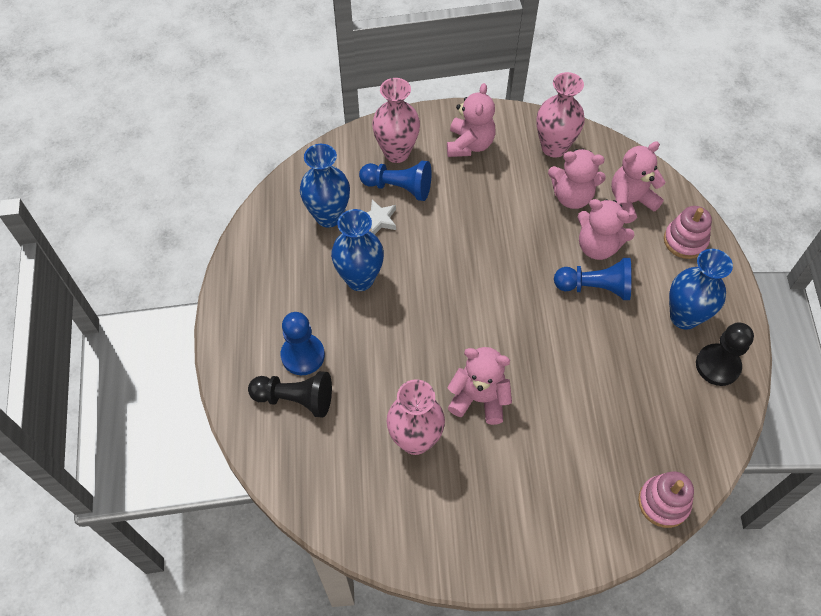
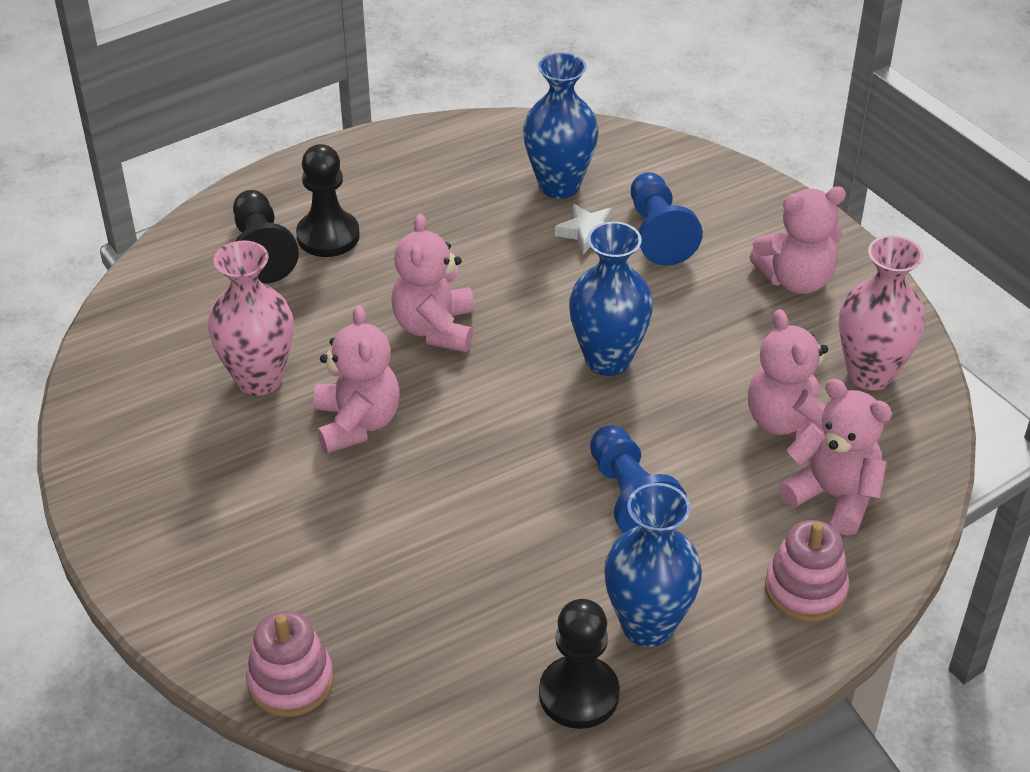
camera: 65 degrees right, 15 degrees down
(303, 355) = (328, 236): blue pawn -> black pawn
(360, 279) = (477, 247): blue vase -> blue vase (608, 360)
(396, 152) = (719, 212): pink vase -> none
(597, 246) = (712, 479): pink teddy bear -> pink teddy bear (435, 328)

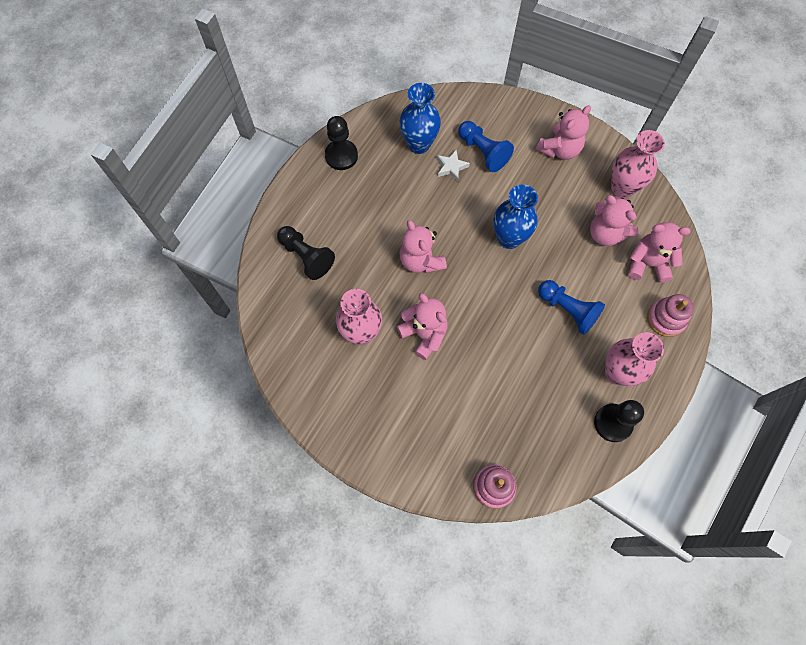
camera: 30 degrees left, 25 degrees up
(328, 236) = (331, 231): black pawn -> black pawn (341, 156)
(647, 625) = (617, 373): blue vase -> pink vase

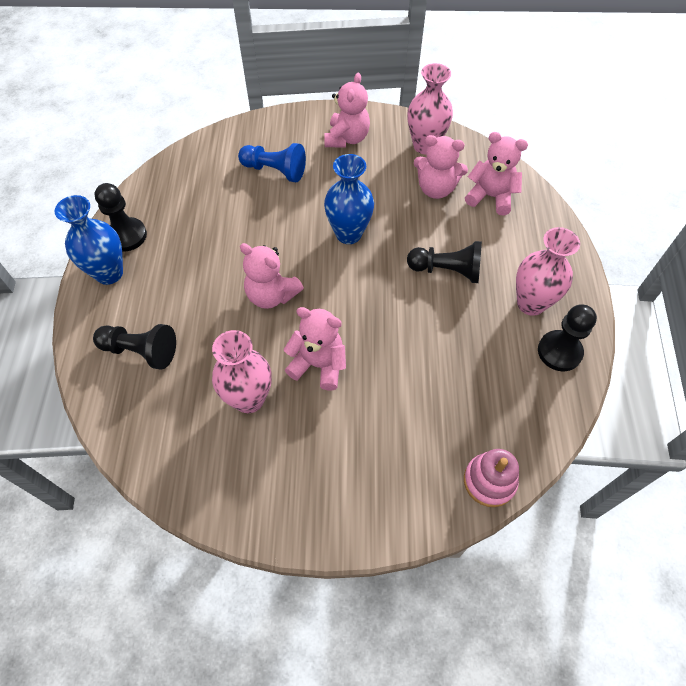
camera: 30 degrees left, 10 degrees down
(419, 144) = (205, 191): blue vase -> blue vase (109, 273)
(451, 167) = (251, 197): white star -> none
(568, 310) = (447, 270): blue pawn -> black pawn
(647, 264) = (490, 197): pink teddy bear -> pink teddy bear turned 45 degrees clockwise
(666, 319) = (539, 235): pink stacking toy -> none

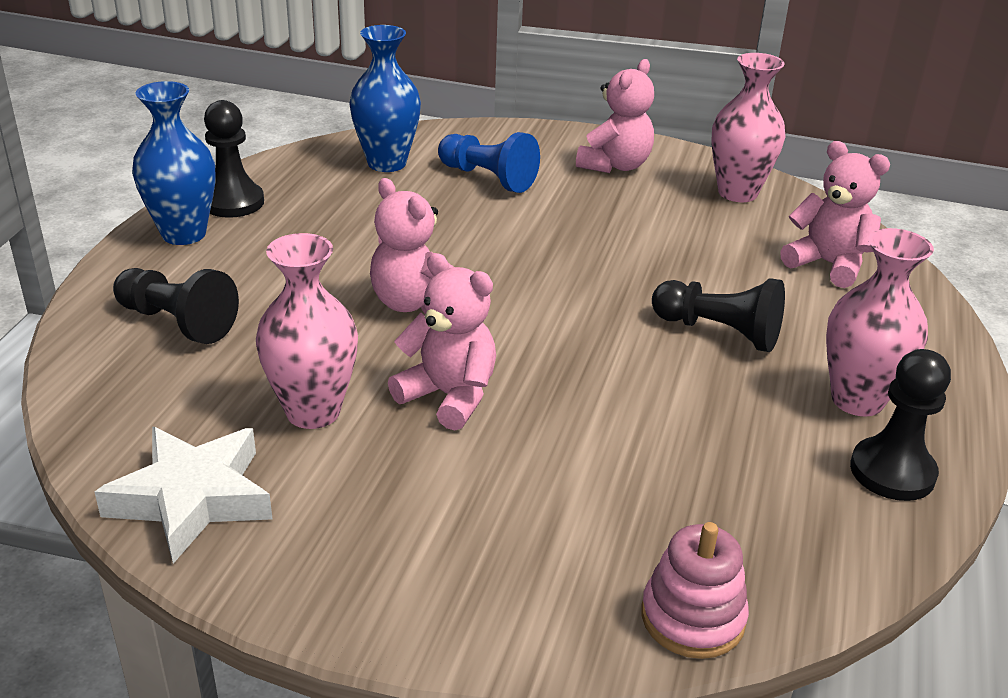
camera: 15 degrees right, 25 degrees down
(211, 483) = (192, 499): none -> white star
(348, 234) = (571, 261): blue vase -> blue vase (387, 163)
(436, 189) = (737, 240): pink teddy bear -> none

